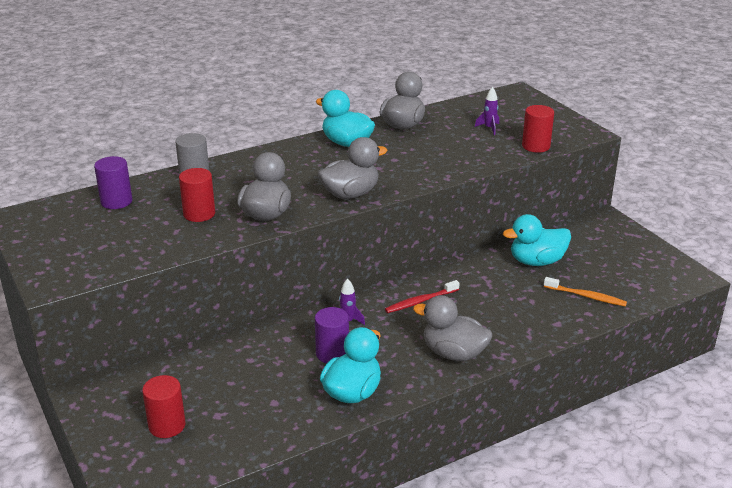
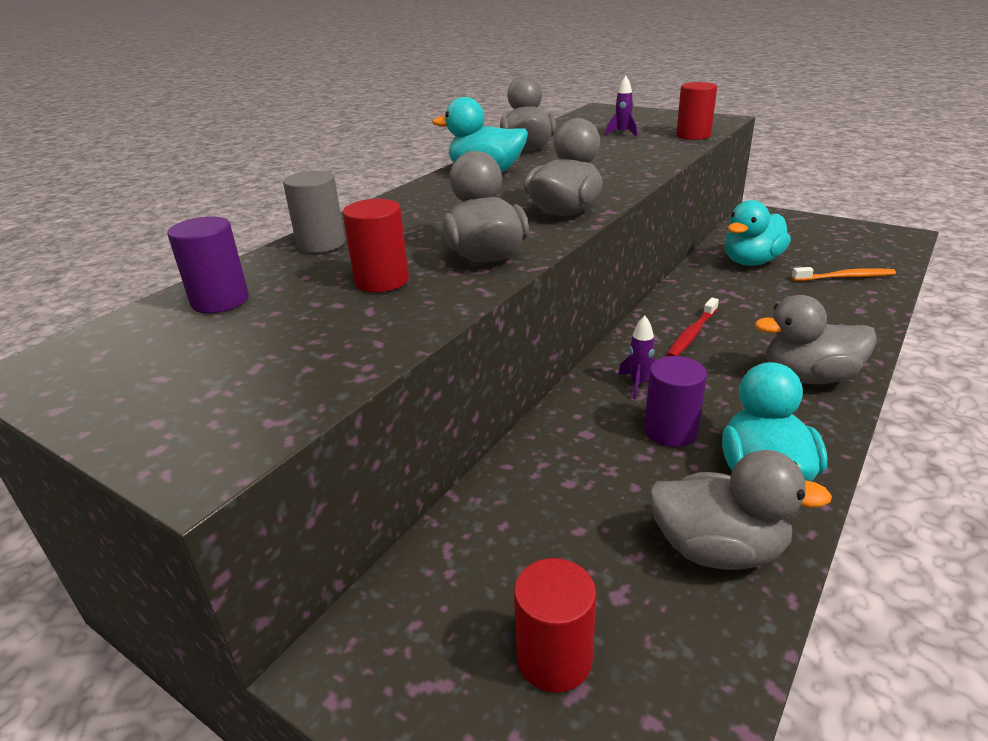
camera: 25 degrees left, 0 degrees up
(284, 415) = (718, 549): none -> grey duck

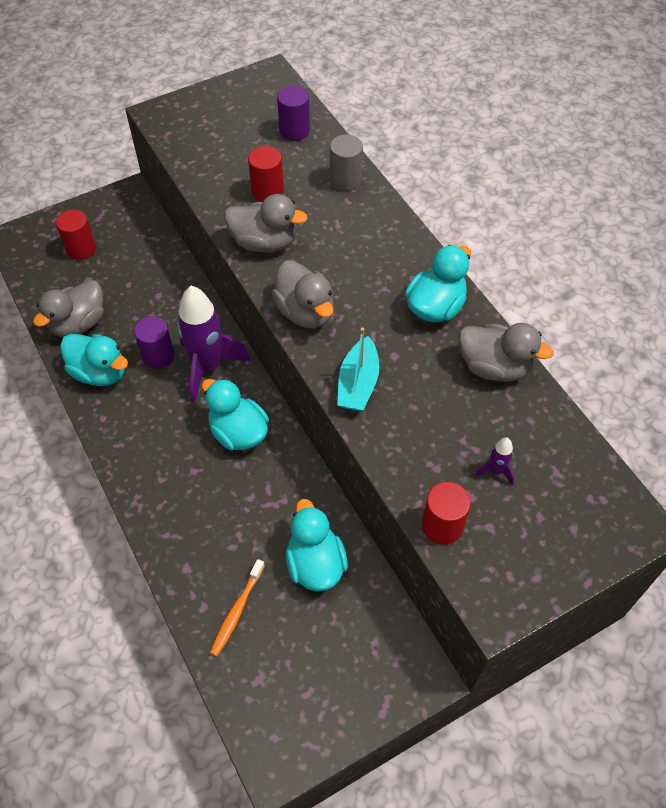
camera: 115 degrees right, 25 degrees up
(617, 176) = (358, 384): none -> turquoise boat
(638, 384) = (208, 367): purple rocket -> purple rocket, size x2.37
(692, 334) = (238, 432): red toothbrush -> turquoise duck
(809, 377) = (145, 458): grey duck -> none

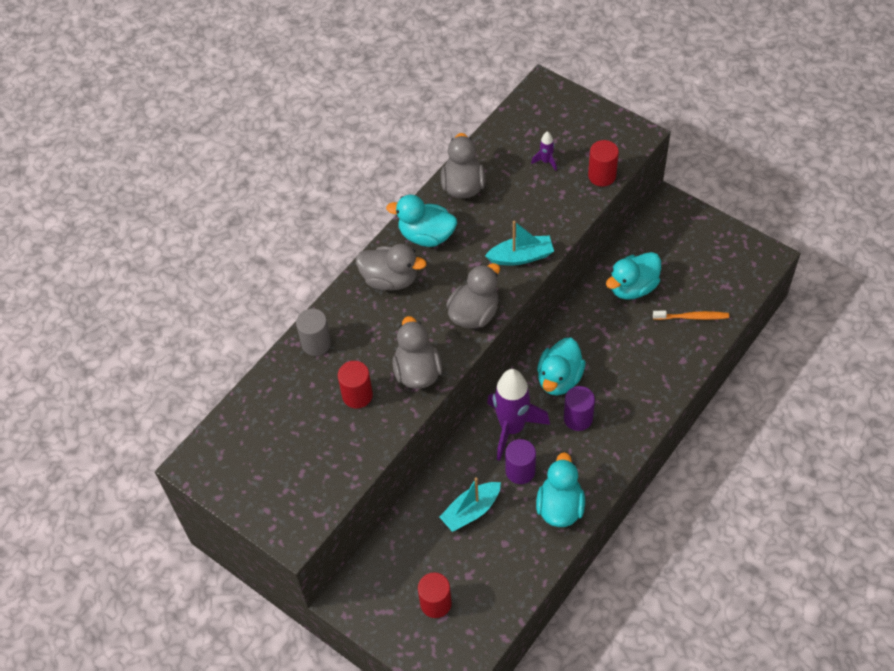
camera: 110 degrees left, 0 degrees up
(78, 324) = (520, 553): grey duck -> grey duck (390, 279)
(145, 303) = (471, 511): none -> turquoise boat
(294, 131) = (269, 408): purple cylinder -> purple cylinder (578, 418)

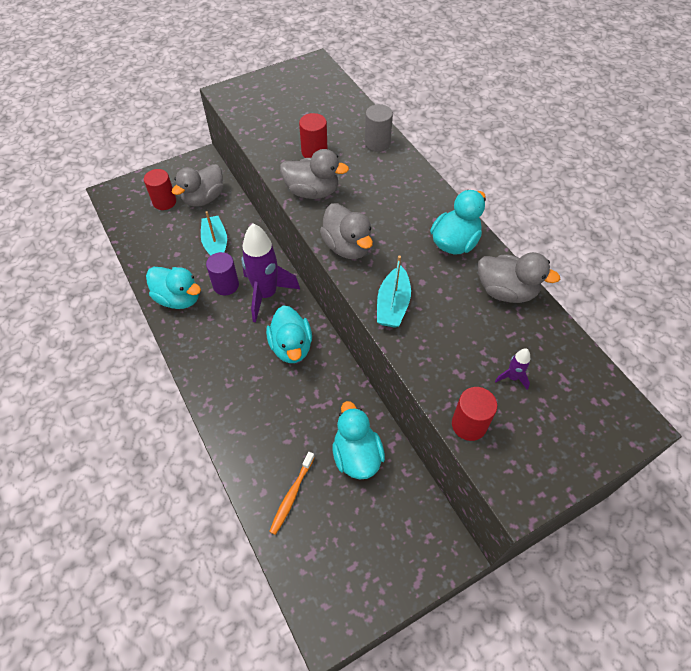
camera: 110 degrees right, 0 degrees up
(390, 279) = (417, 203): grey duck -> grey duck (204, 198)
(559, 379) = (291, 347): turquoise duck -> turquoise duck turned 150 degrees counterclockwise
(578, 418) = (245, 344): purple cylinder -> none

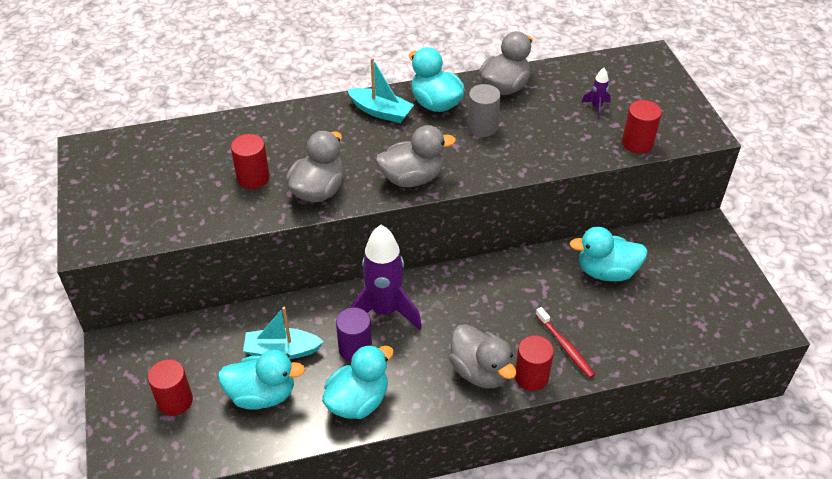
camera: 75 degrees left, 10 degrees down
(204, 198) = (192, 354): grey duck -> grey duck (480, 371)
(220, 410) = (531, 377): none -> red cylinder
(257, 432) = (565, 347): none -> red toothbrush
(291, 347) = (465, 300): turquoise duck -> turquoise duck (262, 395)
(291, 495) = (641, 329): orange toothbrush -> none
(377, 143) = (266, 125): grey cylinder -> grey cylinder (482, 127)
(393, 305) = (498, 161): turquoise boat -> turquoise boat (381, 112)

